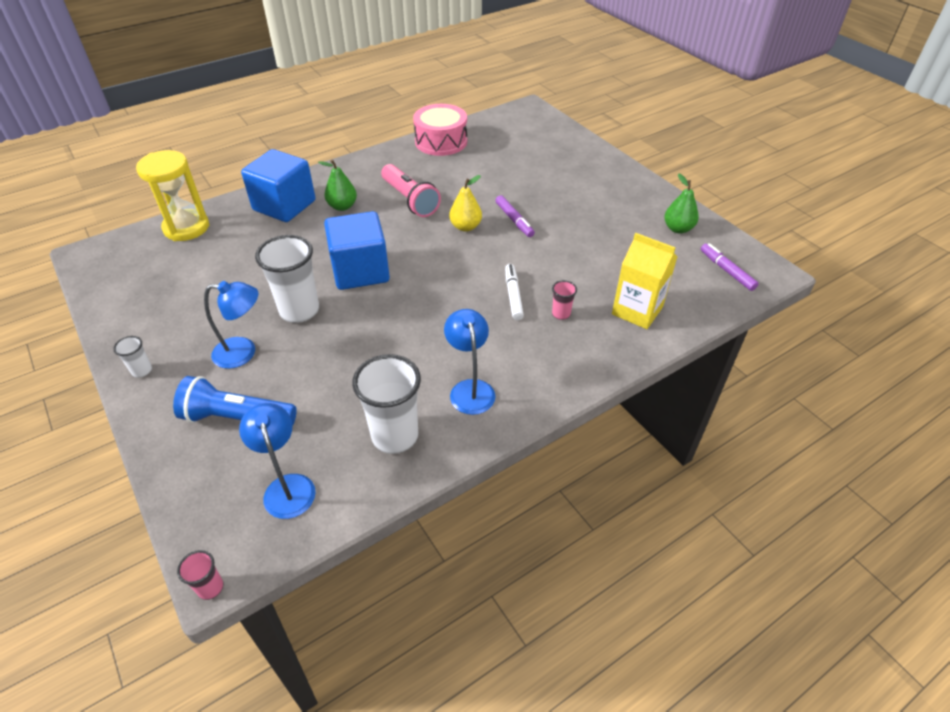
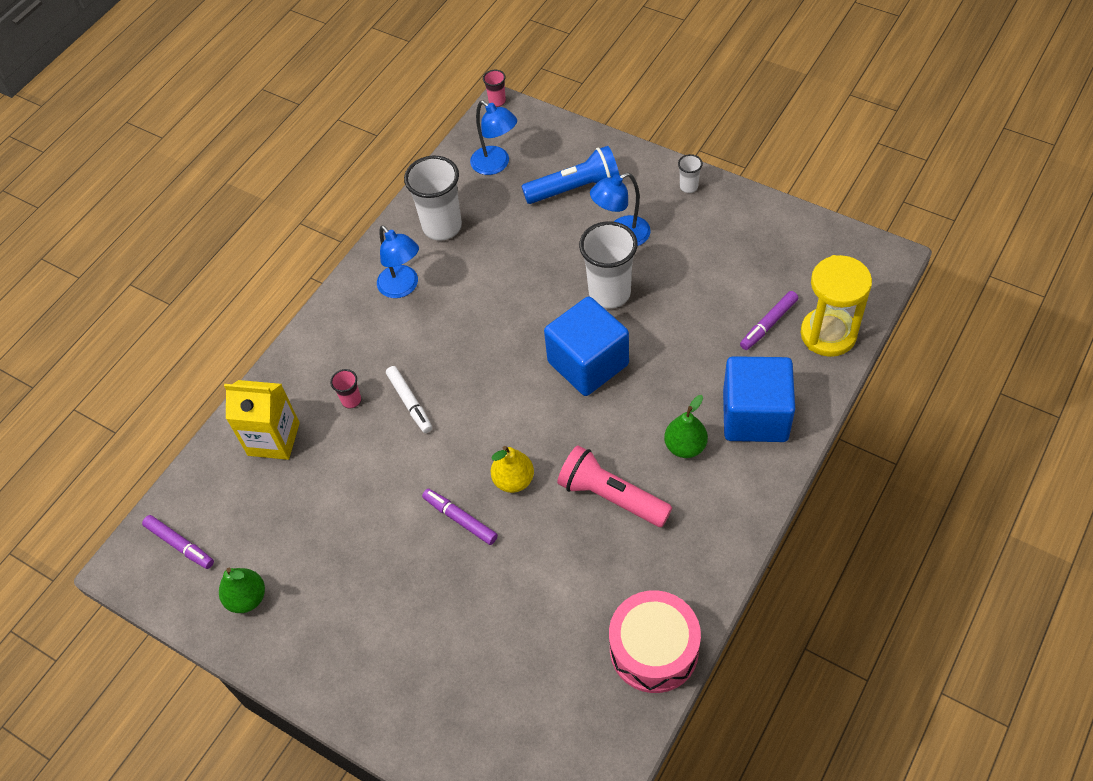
camera: 160 degrees right, 10 degrees up
(214, 247) = (768, 324): none -> purple marker

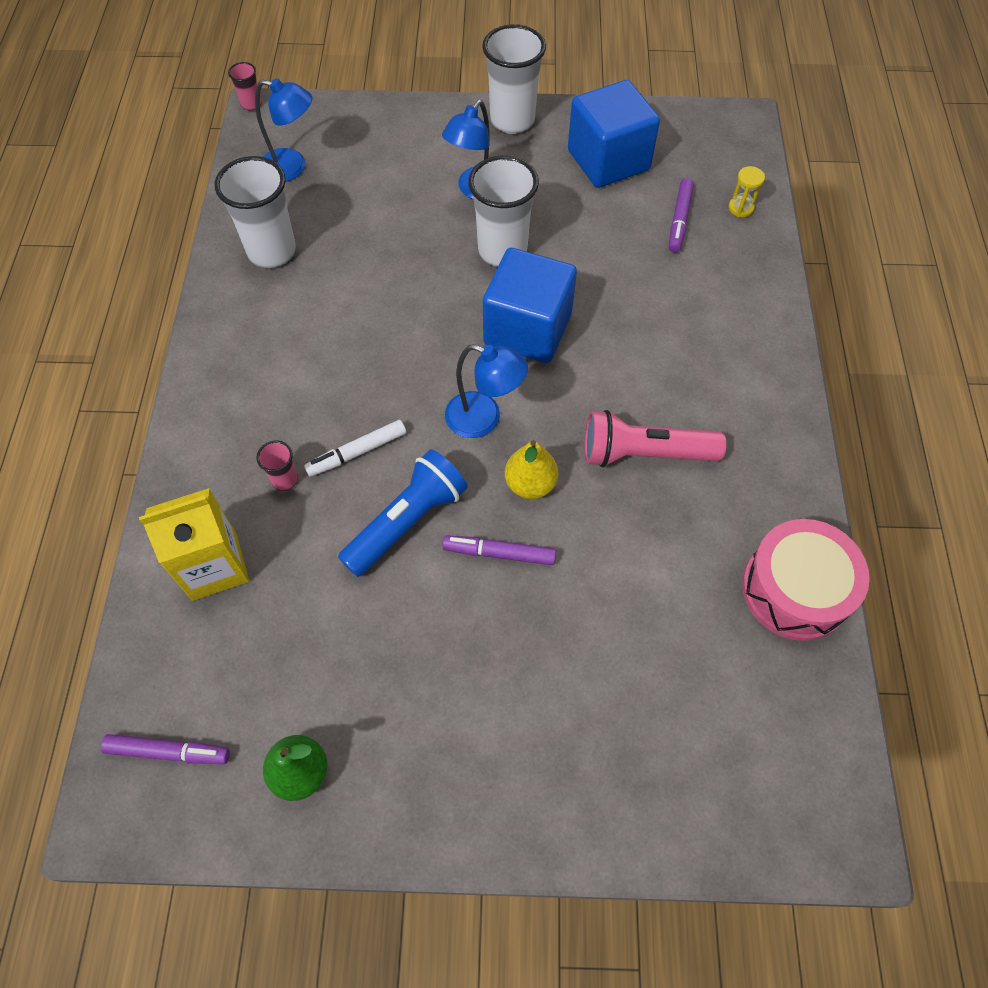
camera: 35 degrees left, 5 degrees up
(403, 287) = (267, 332): blue lamp -> blue lamp (484, 419)
(410, 402) = (357, 452): white marker -> white marker turned 120 degrees clockwise
(575, 188) = (395, 162): blue flashlight -> blue flashlight (407, 522)
(685, 446) = (682, 370): green pear -> none
(688, 187) = (512, 120): white cup -> white cup, size x2.17
(755, 416) = (728, 311): blue cube -> blue cube (608, 160)
(828, 334) = (740, 208): yellow hourglass -> yellow hourglass, size x0.42

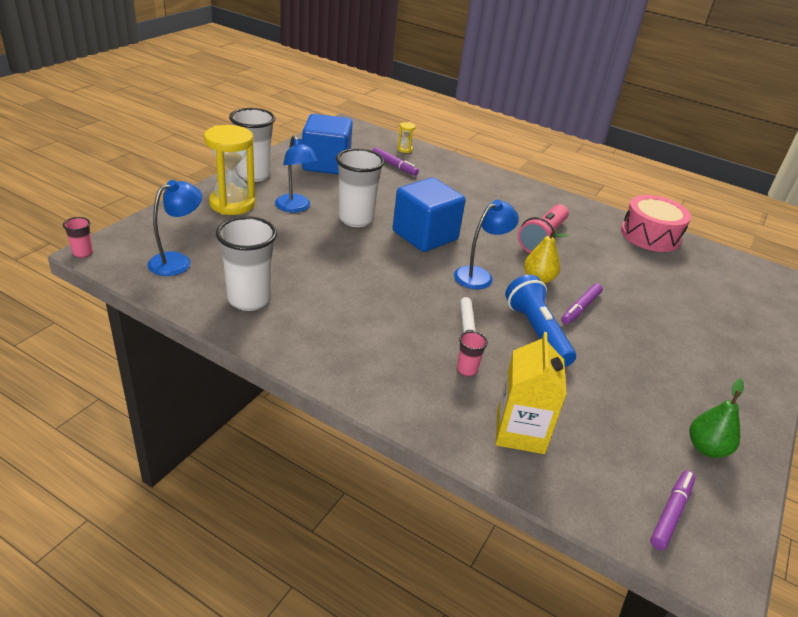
camera: 65 degrees left, 25 degrees down
(432, 141) = (232, 204): none -> yellow hourglass

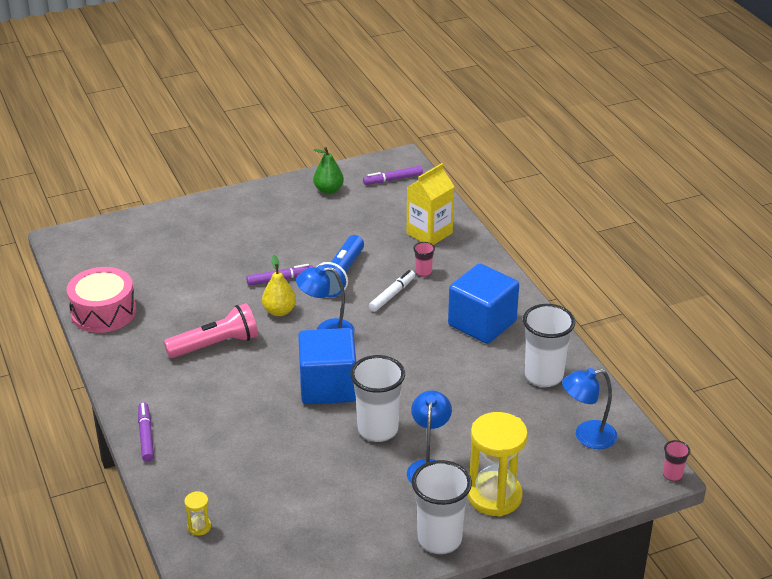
camera: 140 degrees left, 0 degrees up
(326, 164) = (333, 531): blue cube -> blue cube (482, 323)
(394, 166) = (248, 499): purple marker -> purple marker (146, 436)

